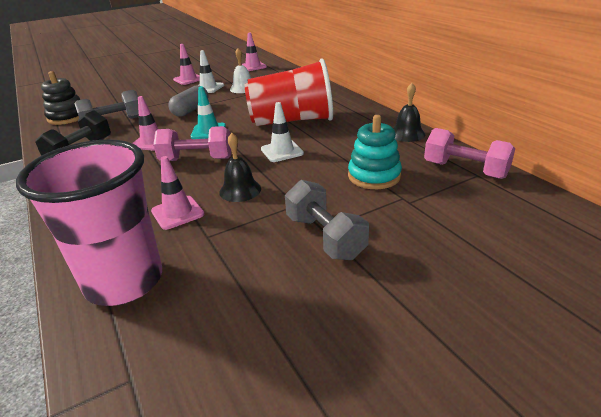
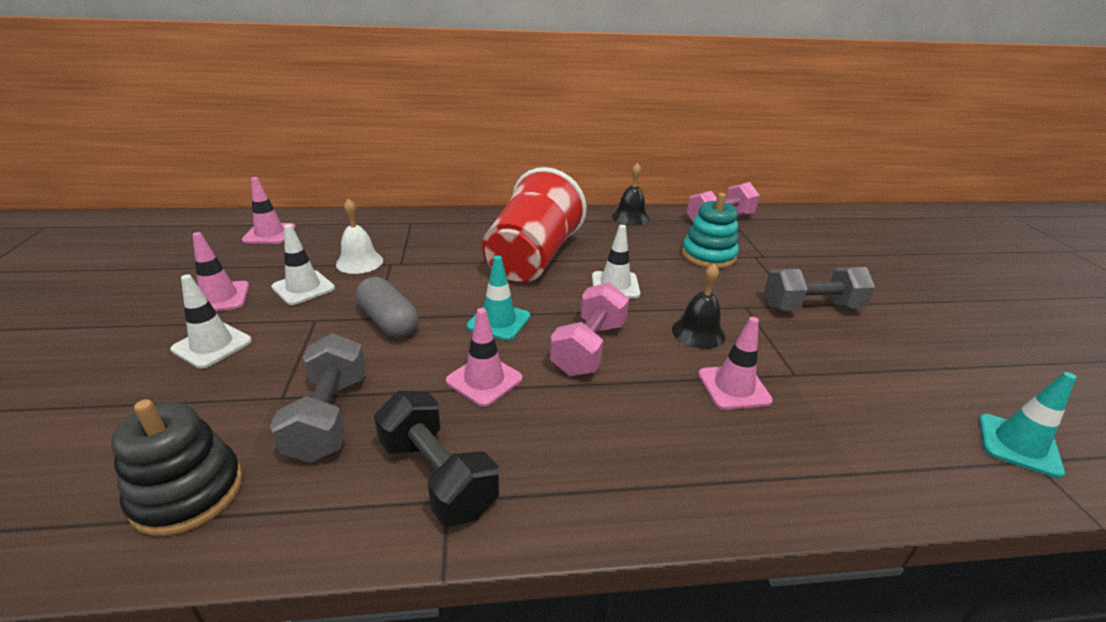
camera: 70 degrees left, 0 degrees up
(124, 282) = (880, 451): pink cup -> none
(151, 372) = (1018, 445): none -> turquoise traffic cone
(153, 90) = (212, 345): none -> white traffic cone

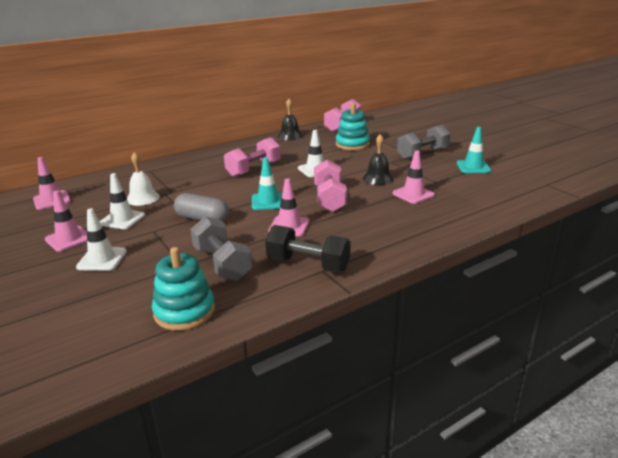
camera: 25 degrees left, 5 degrees down
(188, 493) = (184, 311): black stacking toy -> turquoise stacking toy
(532, 259) = (253, 169): red cup -> pink dumbbell
(1018, 445) = (539, 181): turquoise traffic cone -> turquoise traffic cone (473, 167)

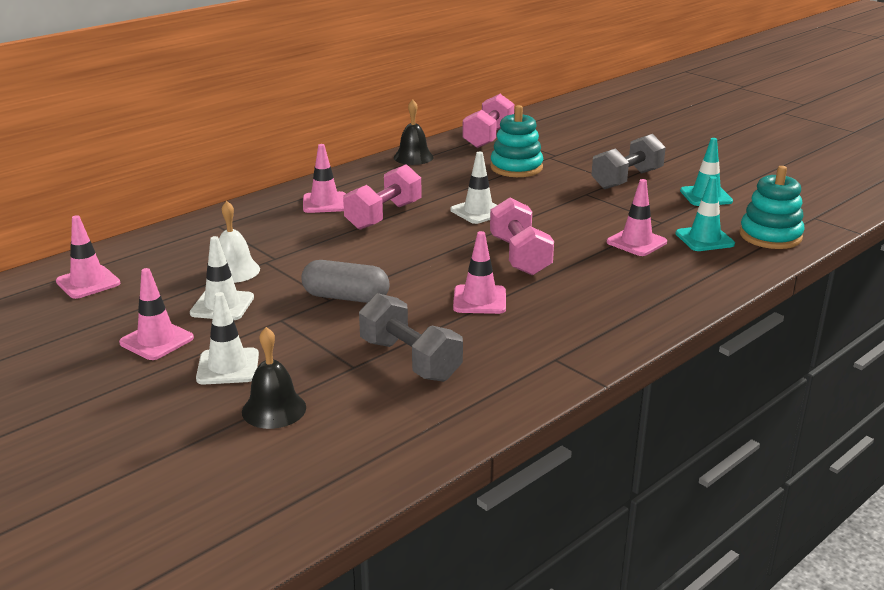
camera: 10 degrees left, 0 degrees up
(184, 311) = (392, 428): turquoise stacking toy -> turquoise stacking toy (770, 236)
(221, 160) = (324, 203): none -> pink traffic cone
(268, 202) = (431, 265): turquoise traffic cone -> turquoise traffic cone (704, 239)
(308, 265) = (532, 353): black dumbbell -> none
(378, 178) = (576, 220): black bell -> black bell (274, 409)

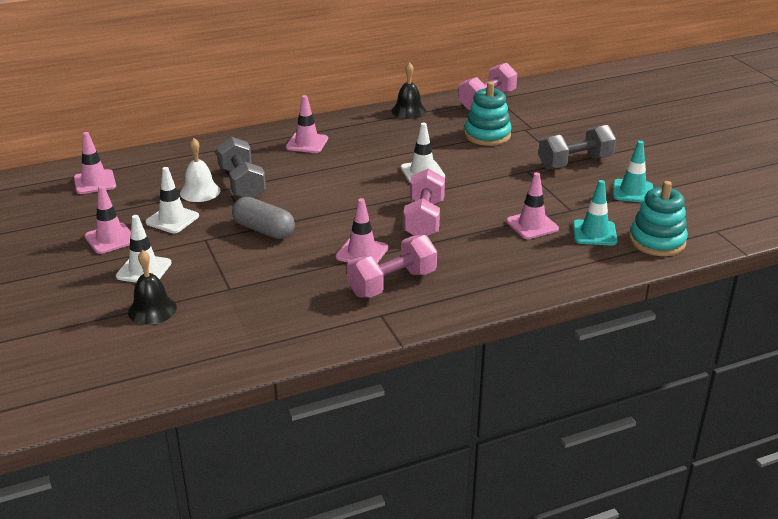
camera: 20 degrees right, 5 degrees up
(384, 216) = (344, 163): pink dumbbell -> pink dumbbell (392, 283)
(410, 360) = (272, 292): grey dumbbell -> grey dumbbell (242, 184)

